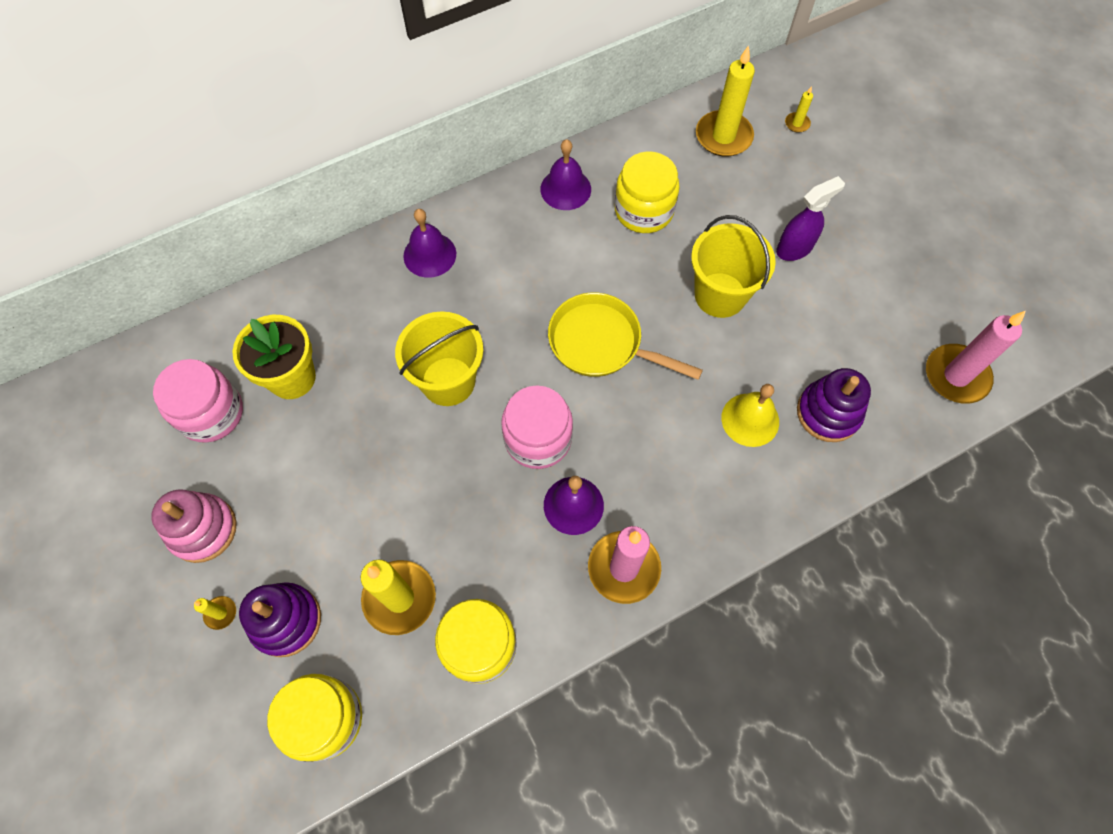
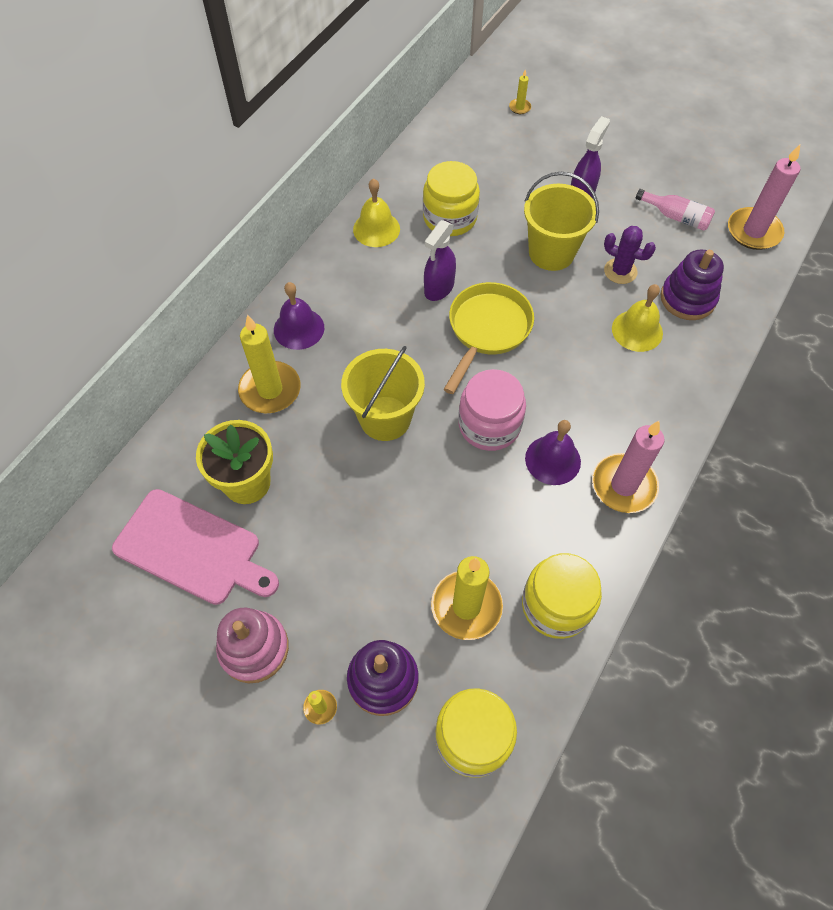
camera: 30 degrees left, 5 degrees down
(211, 413) = (192, 549): pink jar -> pink cutting board
(565, 189) = (376, 229): purple bell -> yellow bell
(583, 278) = (439, 288): none -> purple spray bottle
(601, 343) = (487, 330): yellow pan -> yellow pan turned 120 degrees clockwise
(723, 136) = (472, 139): yellow candle -> yellow candle (270, 390)
(777, 349) = (620, 271): none -> purple cactus
(880, 319) = (676, 217): none -> pink bottle

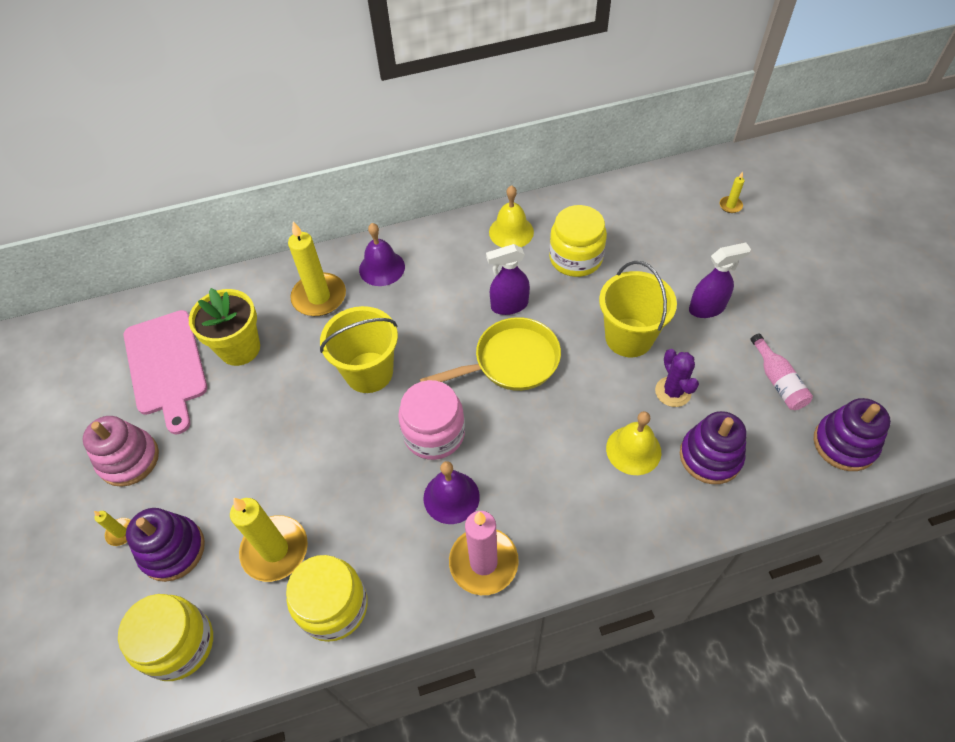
camera: 45 degrees right, 5 degrees down
(753, 231) = (844, 444): pink candle -> purple stacking toy

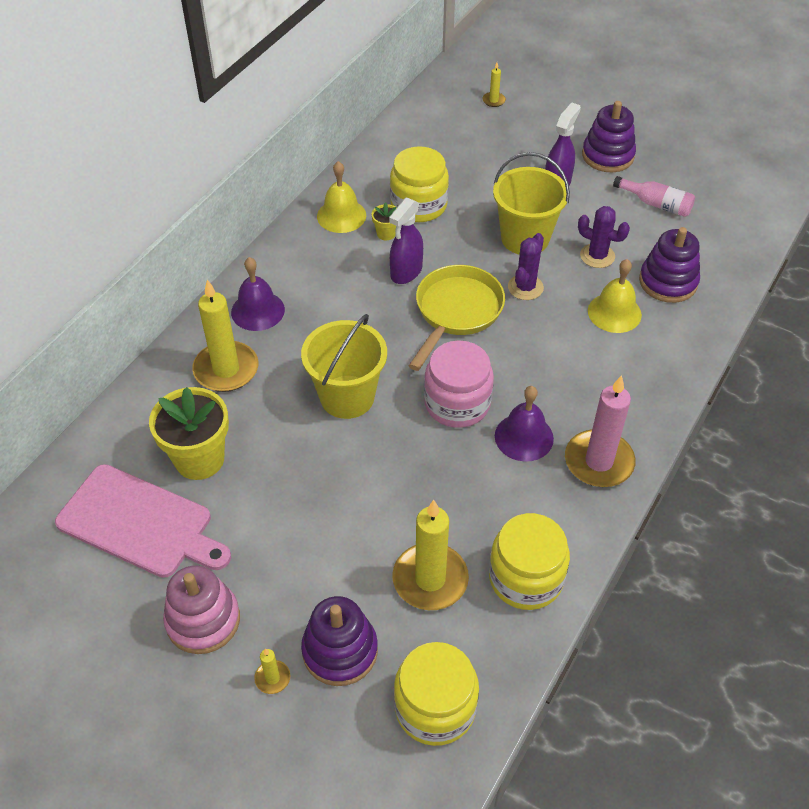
camera: 45 degrees left, 5 degrees down
(527, 266) = (386, 234): none -> yellow flower pot
(584, 378) = (525, 287): none -> purple cactus
(844, 444) = (738, 218): purple stacking toy -> purple stacking toy (608, 156)

